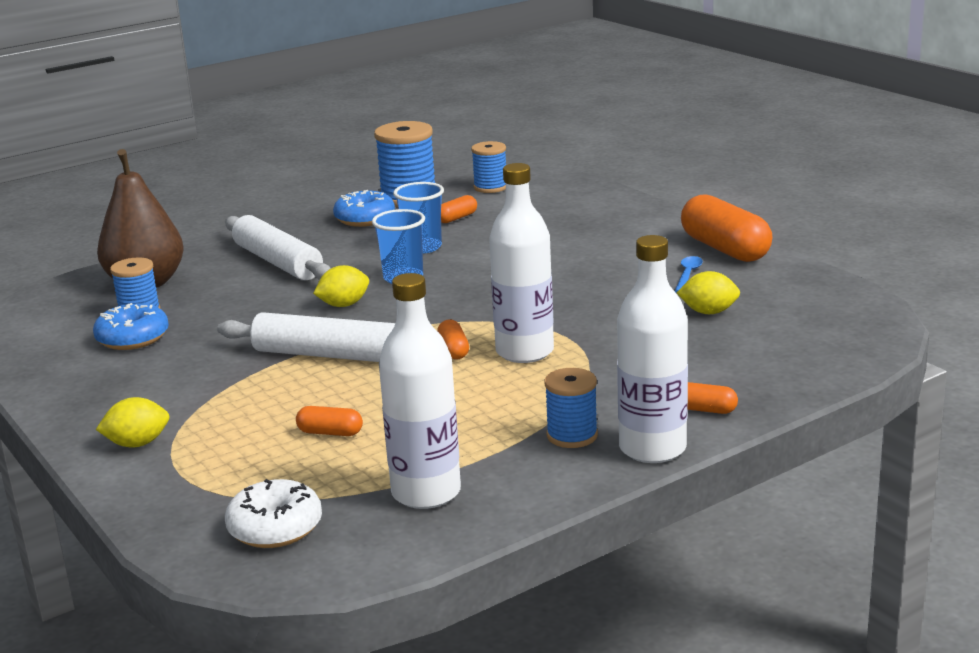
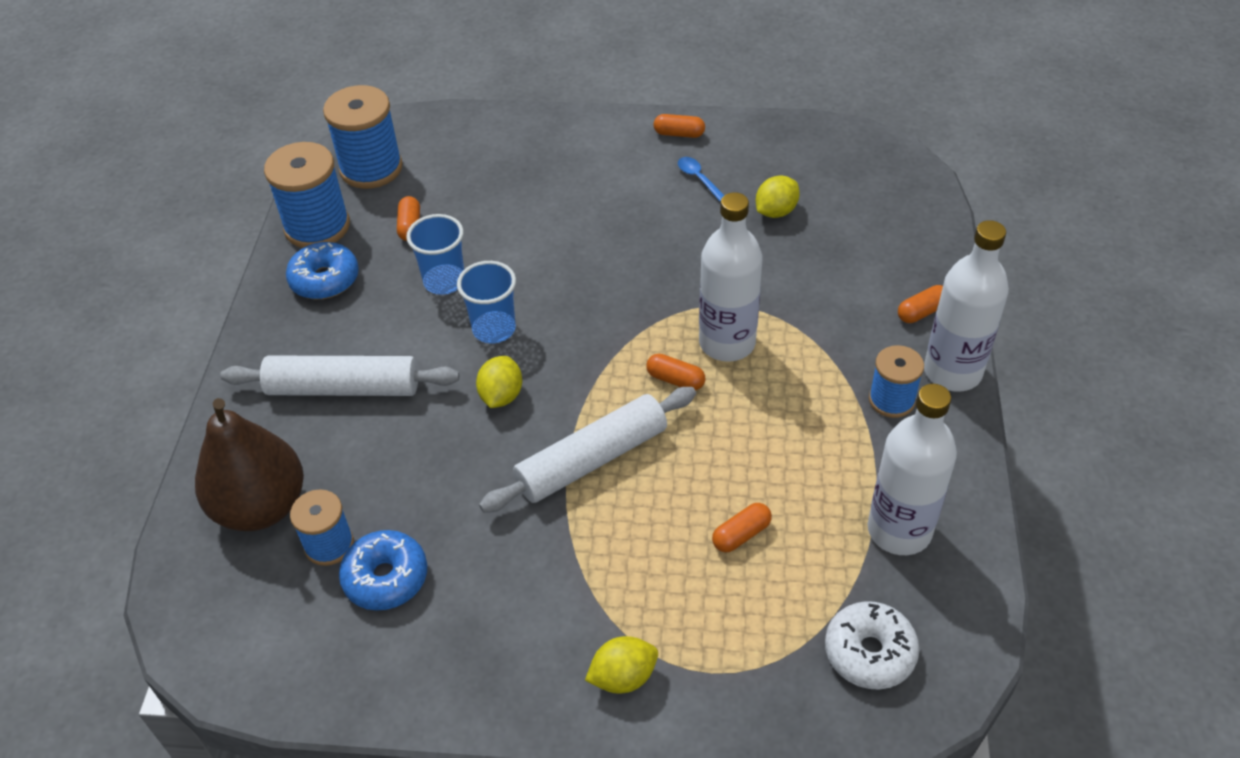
camera: 50 degrees left, 25 degrees up
(137, 444) = (623, 677): yellow lemon -> yellow lemon turned 45 degrees clockwise
(490, 187) = (371, 168): blue spool -> blue spool, size x1.64
(725, 249) = (679, 134): orange capsule -> orange capsule, size x0.47

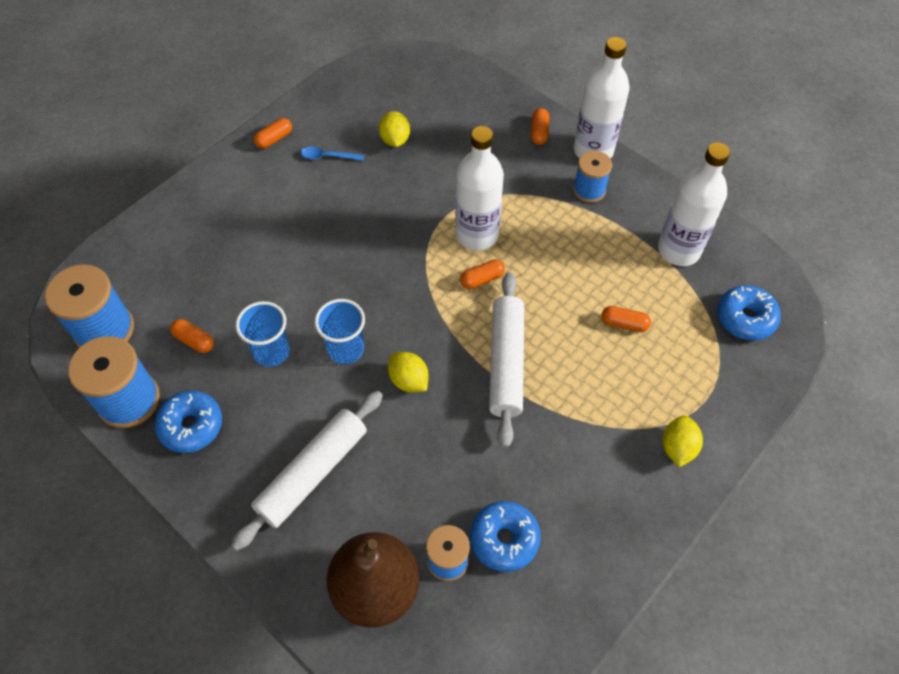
camera: 55 degrees left, 10 degrees up
(741, 534) = (624, 324): orange capsule -> orange capsule turned 75 degrees counterclockwise
(869, 652) = (745, 318): white donut -> blue donut

